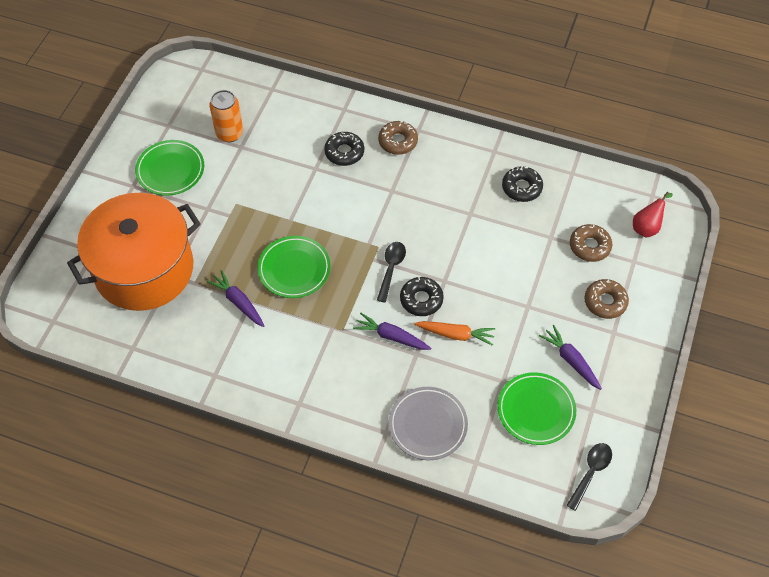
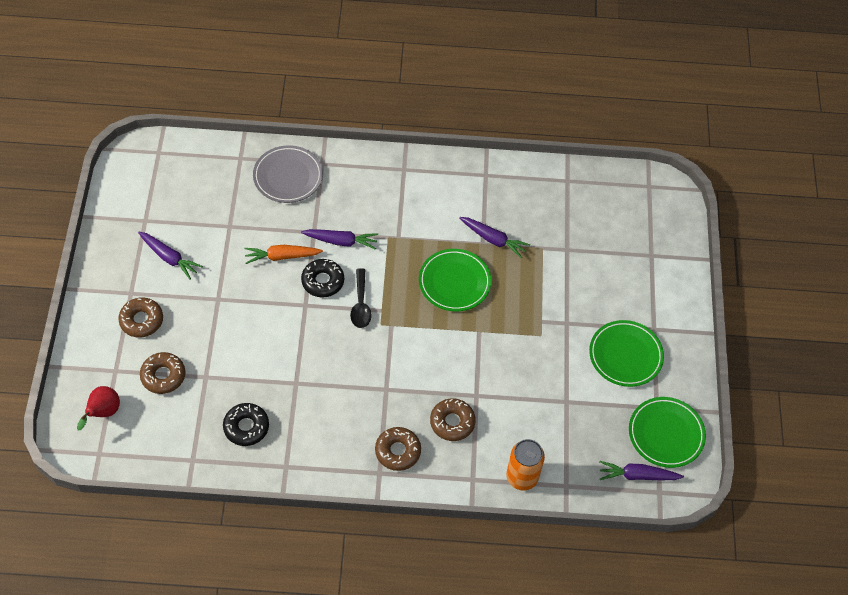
camera: 160 degrees right, 0 degrees up
(144, 269) = (595, 249): orange pot -> none
(212, 83) = (637, 475): none -> purple carrot
(229, 133) = (586, 414): orange can -> orange can (522, 477)
(344, 152) = (452, 422): black donut -> brown donut
(536, 410) = (195, 208): green plate -> green plate (666, 434)
(590, 472) = (141, 171): black spoon -> none

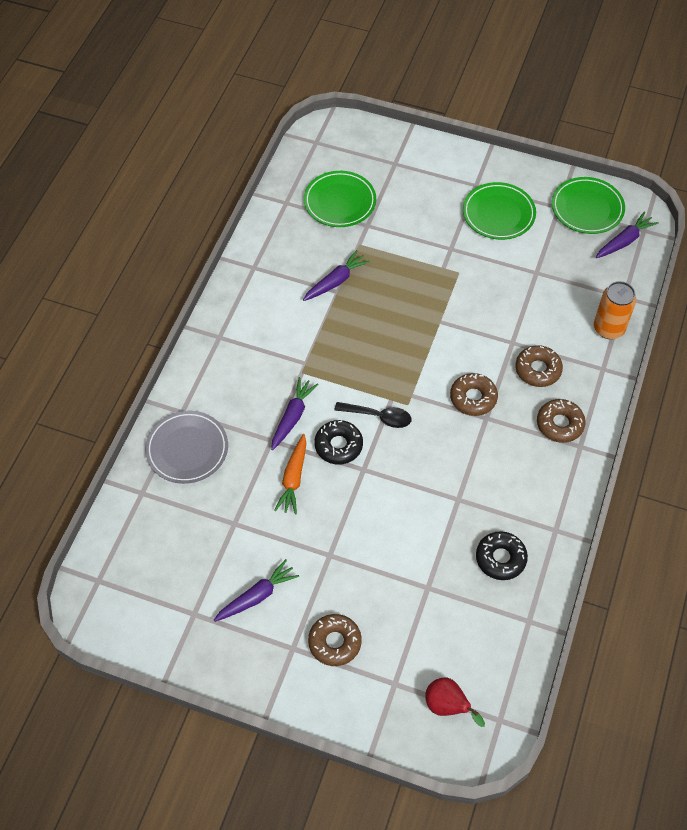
camera: 70 degrees left, 0 degrees up
(163, 376) = (415, 632): brown donut -> brown donut (473, 398)
(454, 282) = (376, 327): green plate -> green plate (340, 202)
(637, 475) = (624, 241): purple carrot -> purple carrot turned 150 degrees counterclockwise

